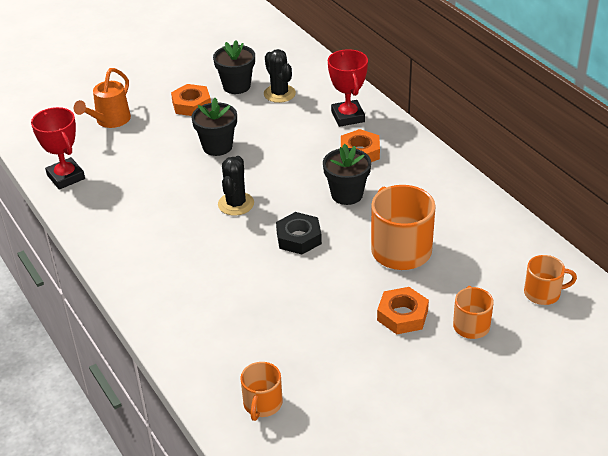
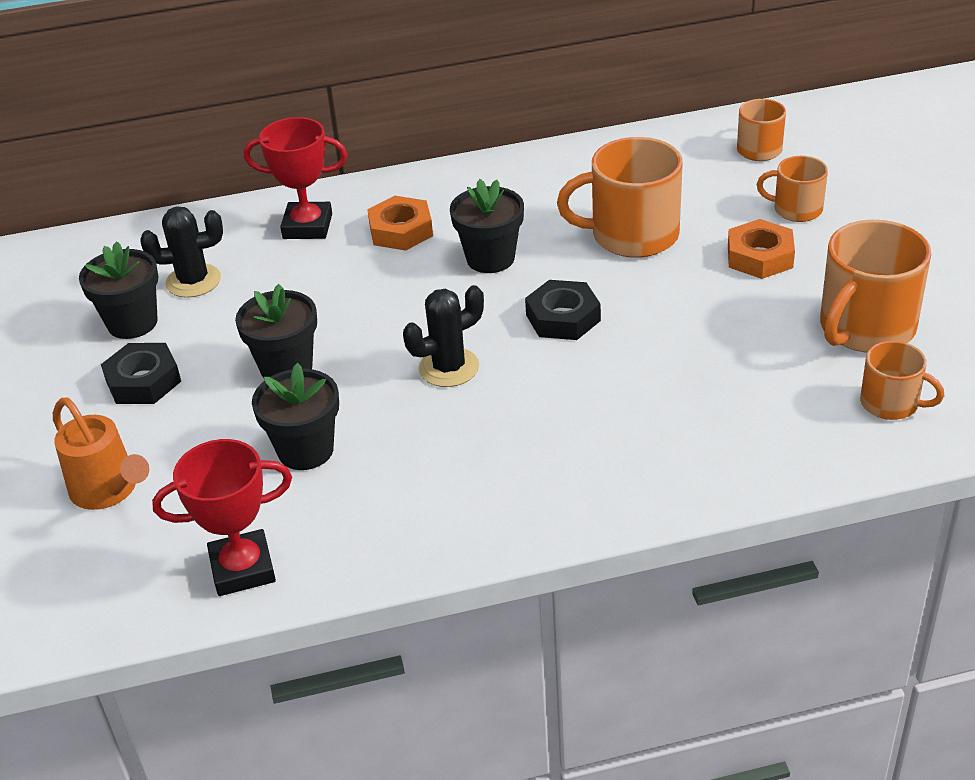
camera: 70 degrees left, 0 degrees up
(153, 172) = (305, 450): none -> black flower pot
(191, 105) = (143, 381): orange nut -> black nut
(236, 204) = (449, 368): black cactus -> black cactus turned 60 degrees counterclockwise
(341, 381) = (865, 327): none -> orange mug

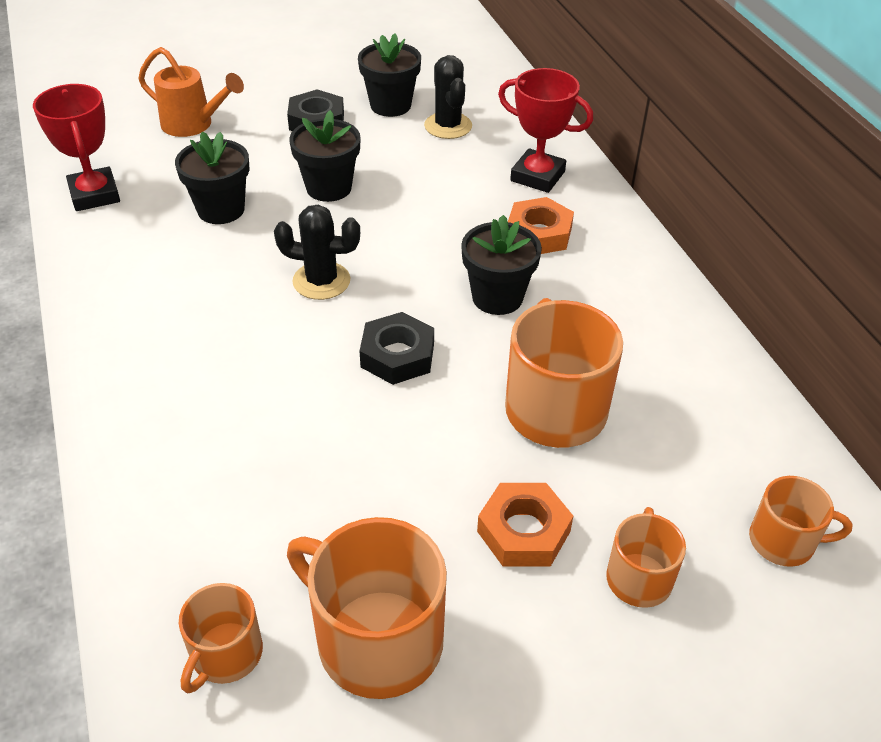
camera: 80 degrees right, 5 degrees up
(108, 491) = (193, 125): orange watering can -> orange watering can turned 105 degrees counterclockwise
(307, 226) = (537, 176): red trophy -> red trophy turned 60 degrees counterclockwise
(449, 368) = (321, 281): black cactus -> black cactus turned 45 degrees counterclockwise

